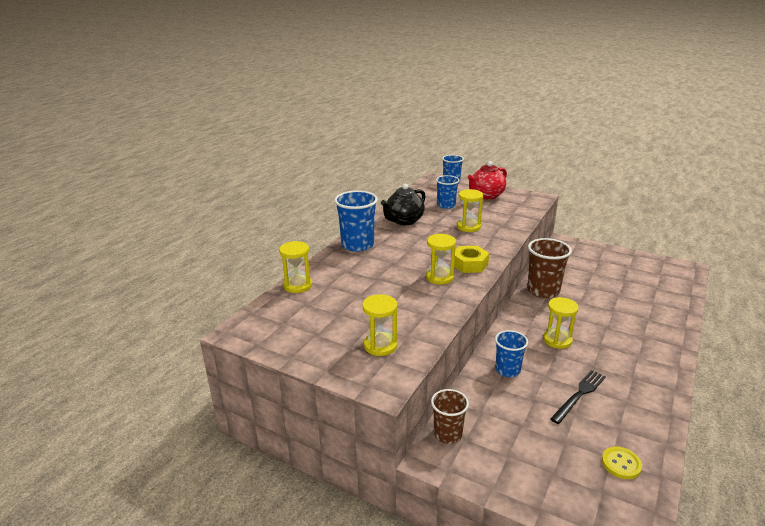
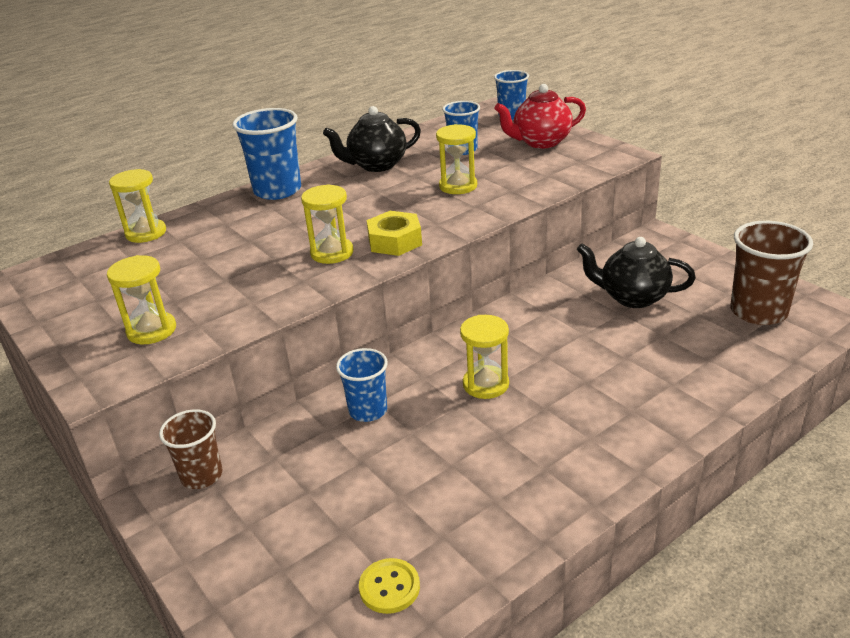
camera: 25 degrees right, 5 degrees up
(543, 291) = (542, 306): brown cup -> brown cup (758, 312)
(579, 395) = (434, 472): black fork -> none
(584, 277) = (632, 297): none -> black teapot

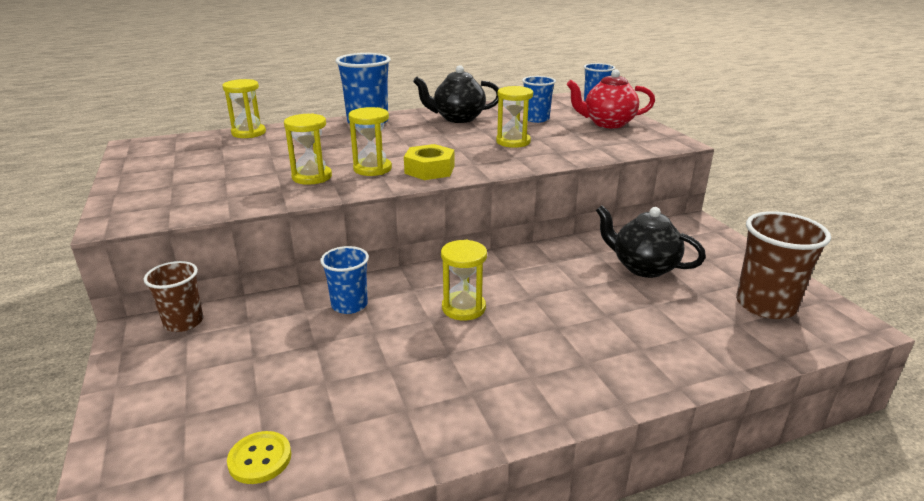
camera: 15 degrees right, 5 degrees down
(151, 330) = (191, 194): yellow hourglass -> yellow hourglass (312, 177)

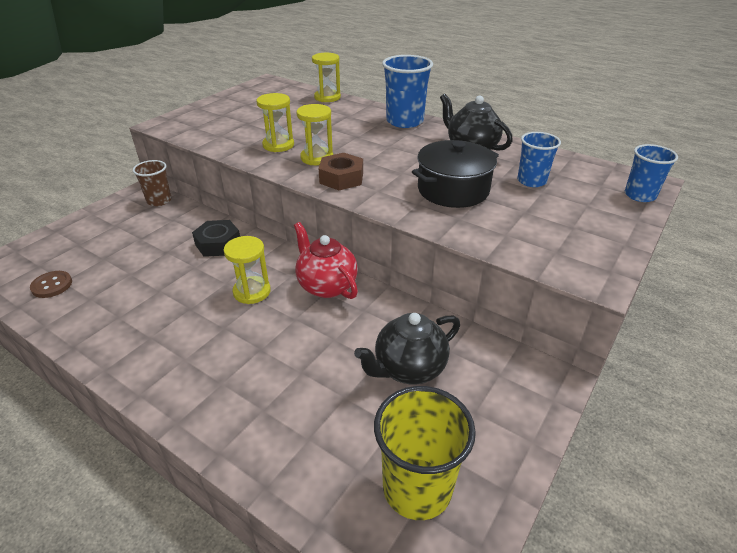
camera: 55 degrees right, 10 degrees up
(260, 459) = (52, 285): yellow button -> brown button
(349, 305) = (218, 244): blue cup -> black nut
(429, 170) = (341, 178): yellow nut -> brown nut
(513, 142) = (453, 190): yellow hourglass -> black pot
(607, 123) = (586, 221): red teapot -> red teapot (326, 286)
(643, 267) = (408, 368): black teapot -> black teapot turned 120 degrees counterclockwise
(765, 305) = (417, 488): brown cup -> yellow cup

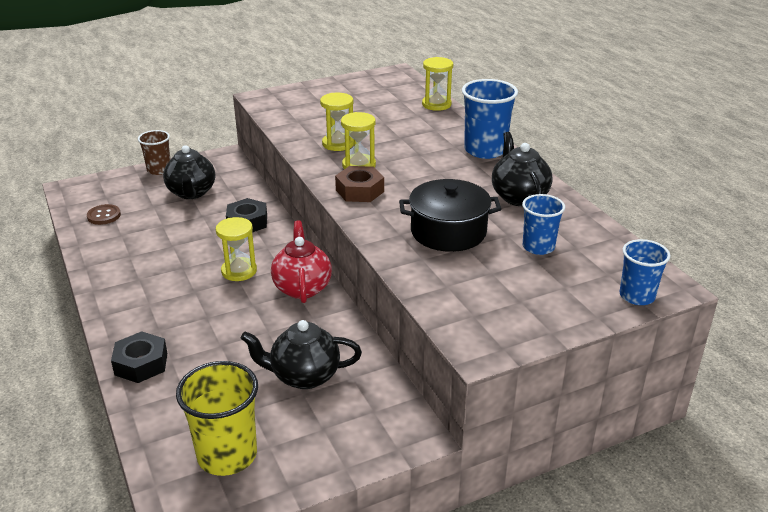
camera: 30 degrees right, 5 degrees down
(135, 234) = (191, 193): none -> black teapot
(159, 200) = (232, 168): brown cup -> brown cup (159, 170)
(233, 429) = (141, 364): none -> black nut

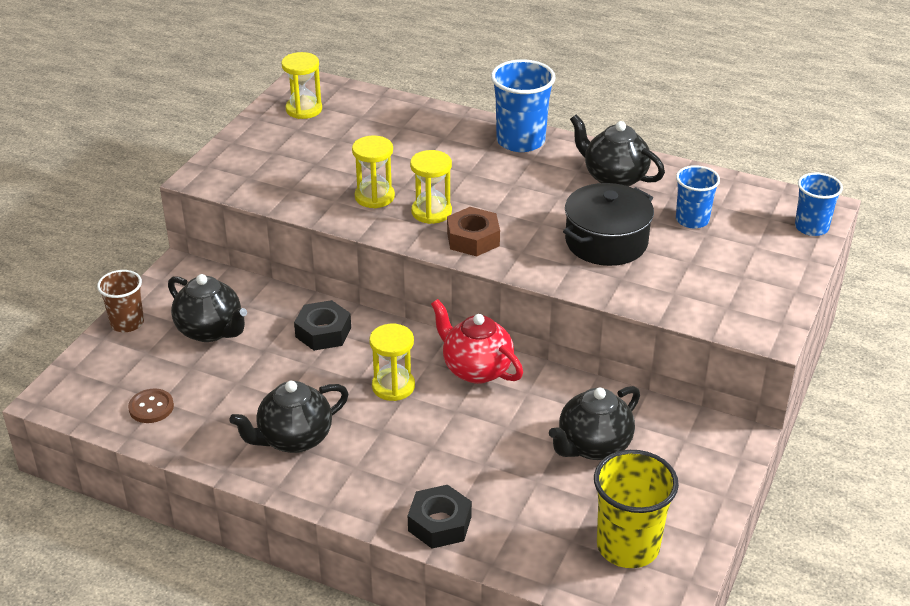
camera: 40 degrees left, 5 degrees up
(143, 270) = (294, 439): none -> black teapot
(436, 104) = (402, 106): yellow hourglass -> yellow hourglass (304, 109)

